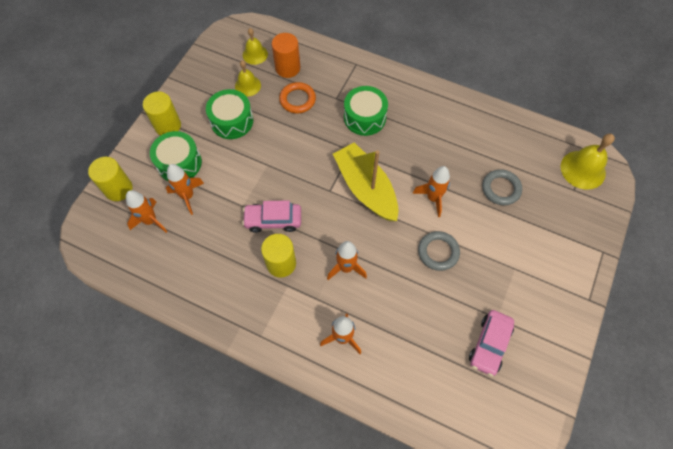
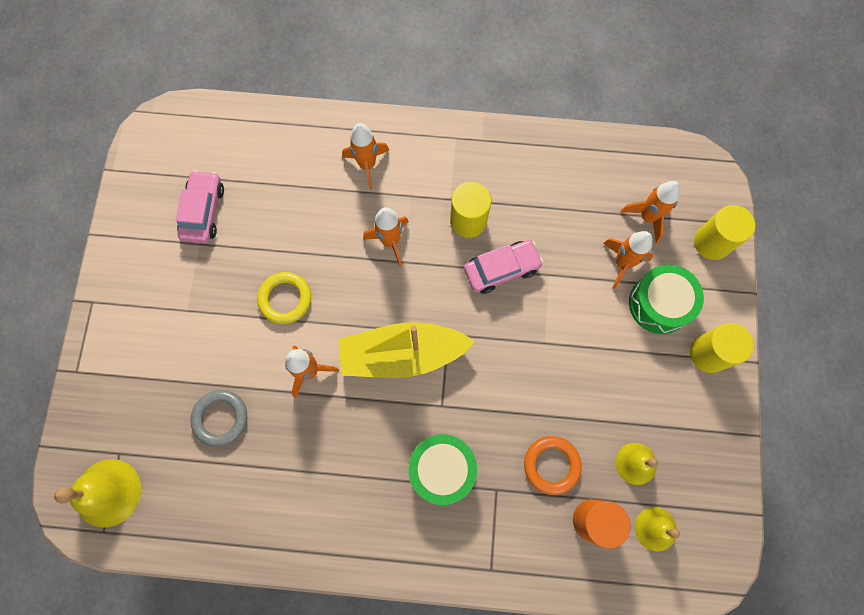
camera: 160 degrees right, 10 degrees up
(232, 121) = (626, 393): green drum -> none
(365, 188) = (402, 354): yellow boat -> yellow boat turned 135 degrees clockwise
(438, 252) = (285, 299): grey ring -> yellow ring

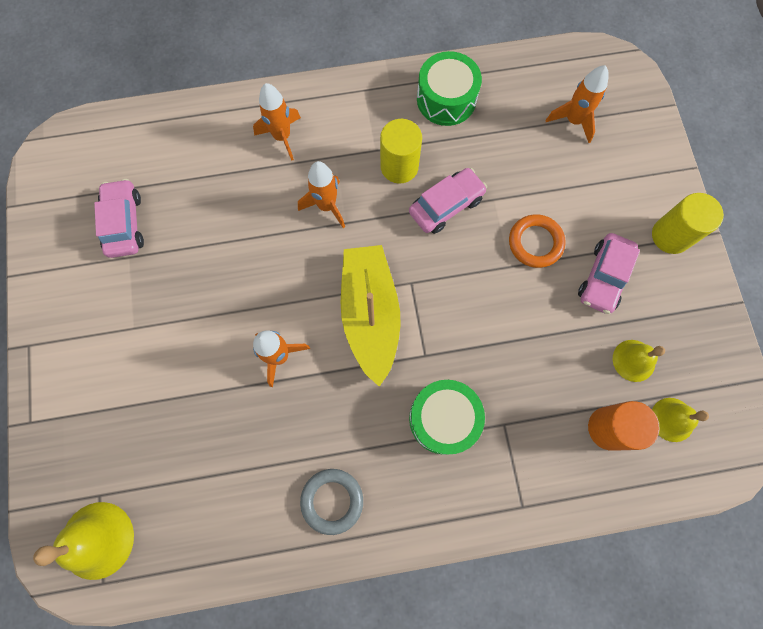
camera: 15 degrees left, 0 degrees up
(220, 418) = (199, 429): grey ring -> grey ring (332, 500)
(285, 299) = (234, 290): yellow ring -> none
(402, 354) = (370, 314): yellow boat -> yellow boat turned 105 degrees clockwise
(551, 465) = (552, 384): orange ring -> orange ring (535, 243)
(622, 263) = (562, 170): orange rocket -> none
(631, 377) = (604, 277): none -> pink car
(659, 304) = (609, 200): green drum -> green drum (446, 99)
(712, 242) = (641, 130): yellow cylinder -> none

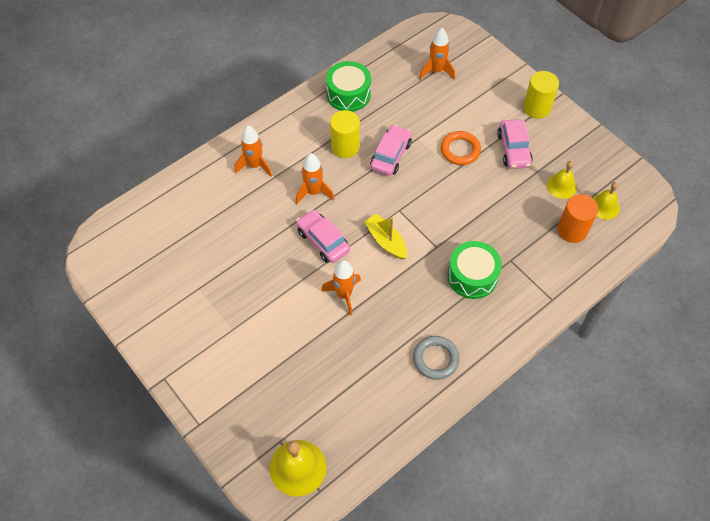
camera: 30 degrees left, 15 degrees down
(124, 223) = (180, 269): pink car -> pink car (323, 241)
(370, 314) = (386, 241): yellow boat -> yellow boat, size x0.57

